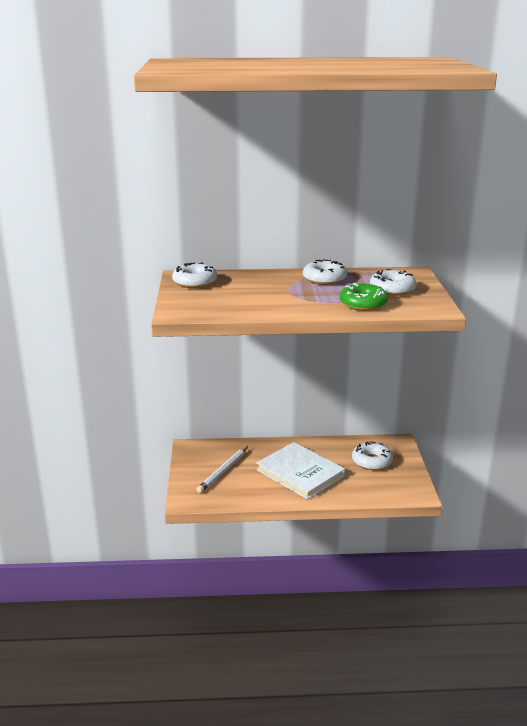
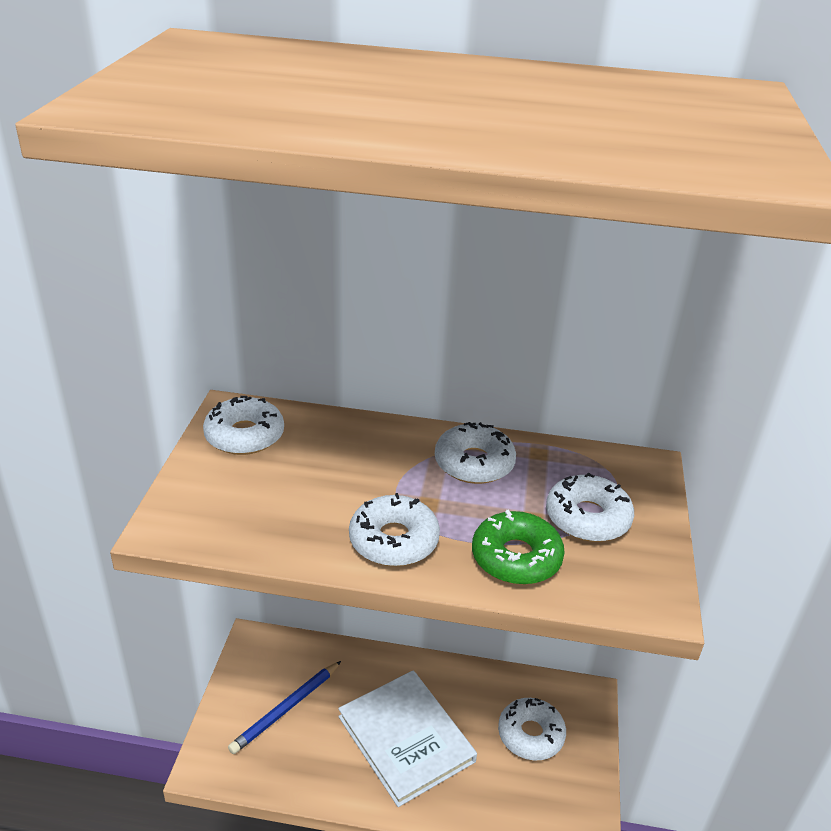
camera: 10 degrees right, 10 degrees up
(223, 471) = (286, 709): white pencil -> blue pencil
(298, 305) = (393, 540): none -> white donut

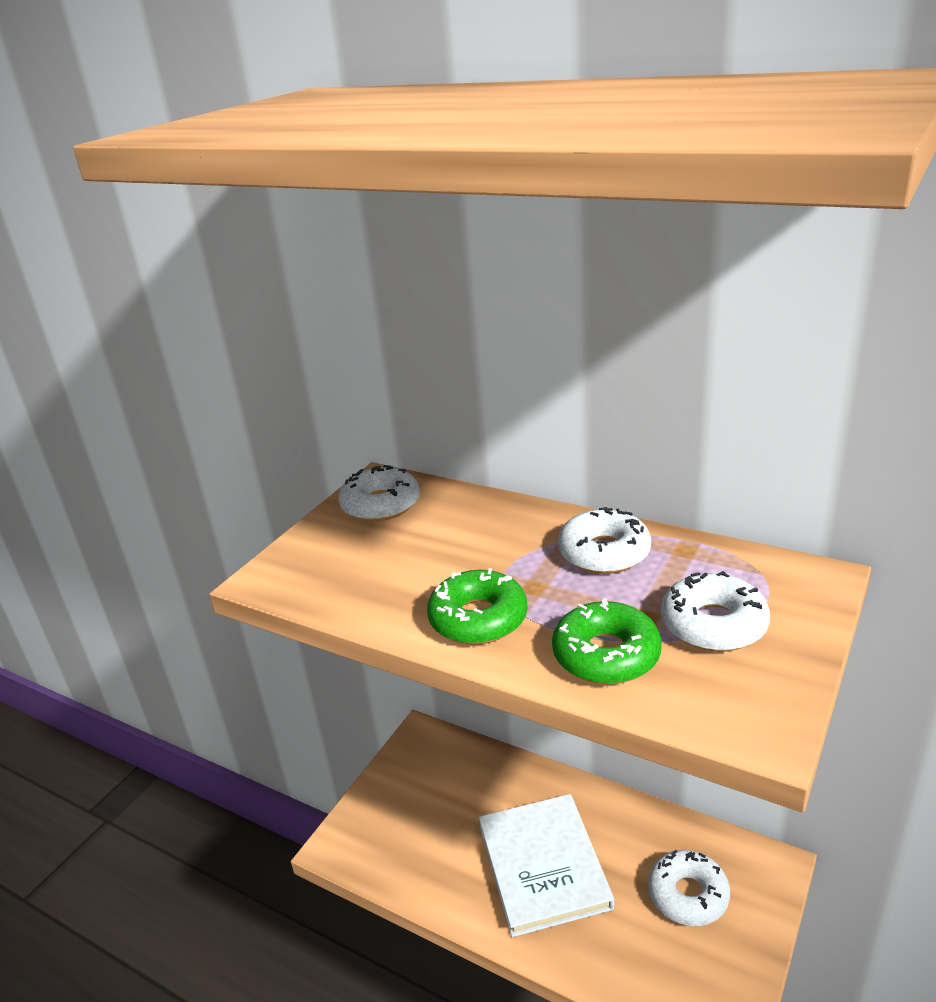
camera: 25 degrees right, 5 degrees down
(286, 709) = (430, 807): blue pencil -> none
(393, 540) = (478, 618): white donut -> green donut

